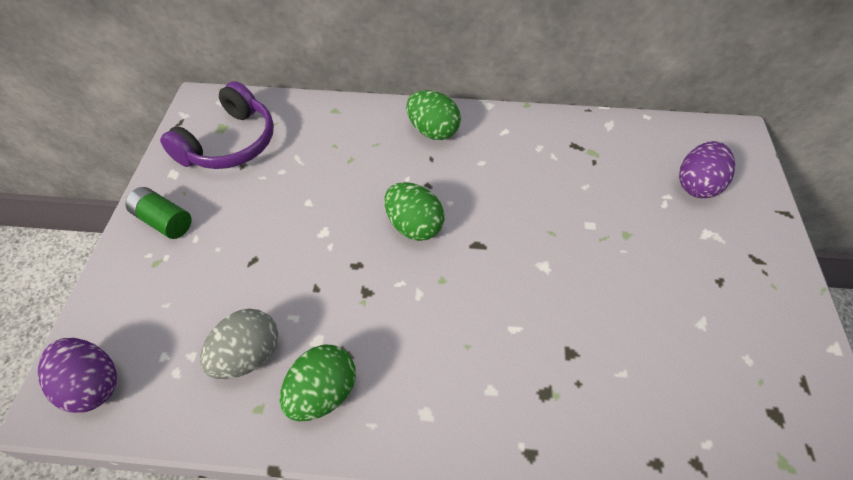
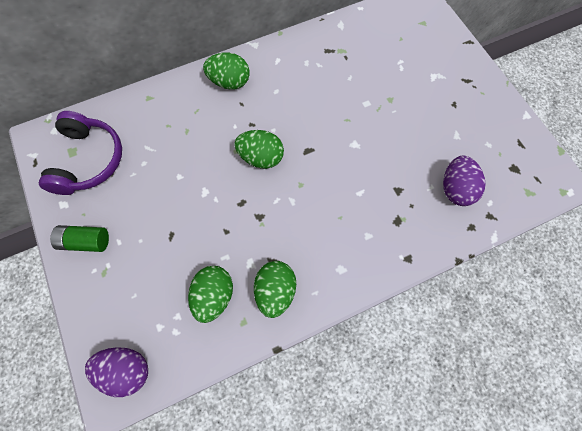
camera: 30 degrees left, 15 degrees up
(248, 356) = (214, 296): grey egg -> green egg
(697, 185) = (413, 45): purple egg -> purple egg (455, 189)

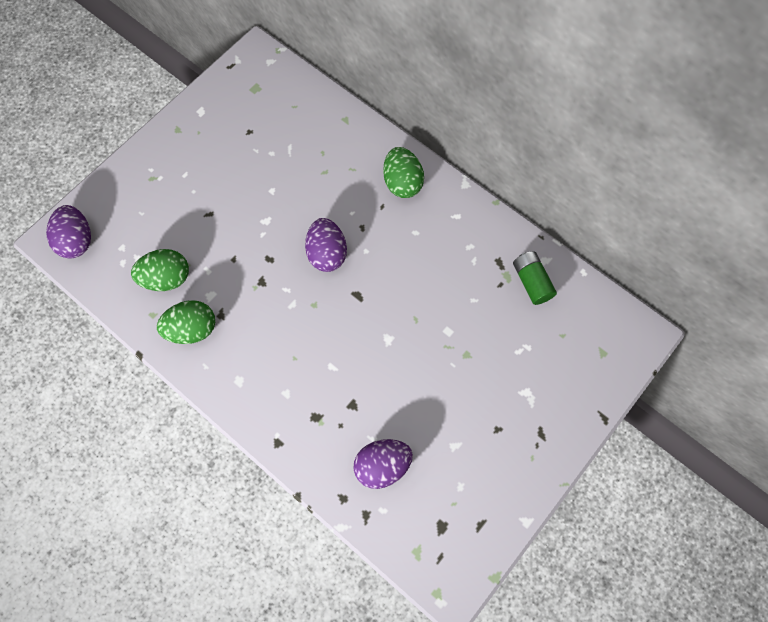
camera: 65 degrees right, 0 degrees up
(85, 242) = (173, 148): green battery -> green battery (531, 282)
(88, 160) = (252, 106): purple headphones -> none
(261, 157) = (327, 254): green egg -> purple egg

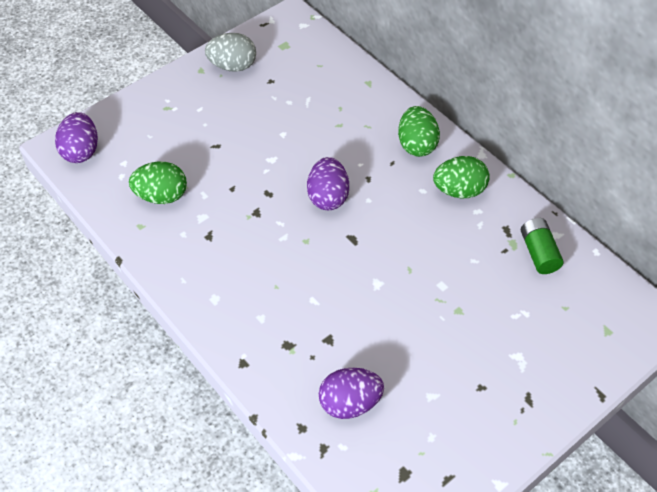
camera: 10 degrees right, 15 degrees down
(192, 329) = (177, 245): green egg -> green egg (459, 190)
(208, 120) = (233, 66): none -> grey egg

